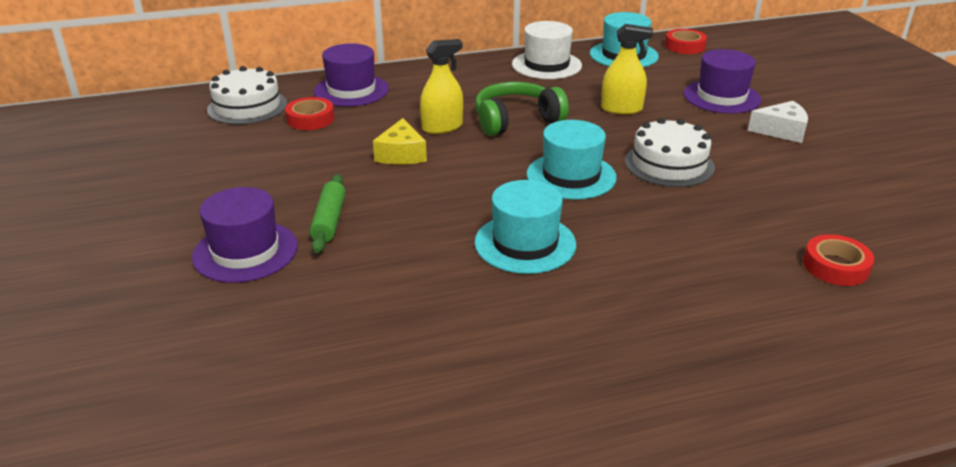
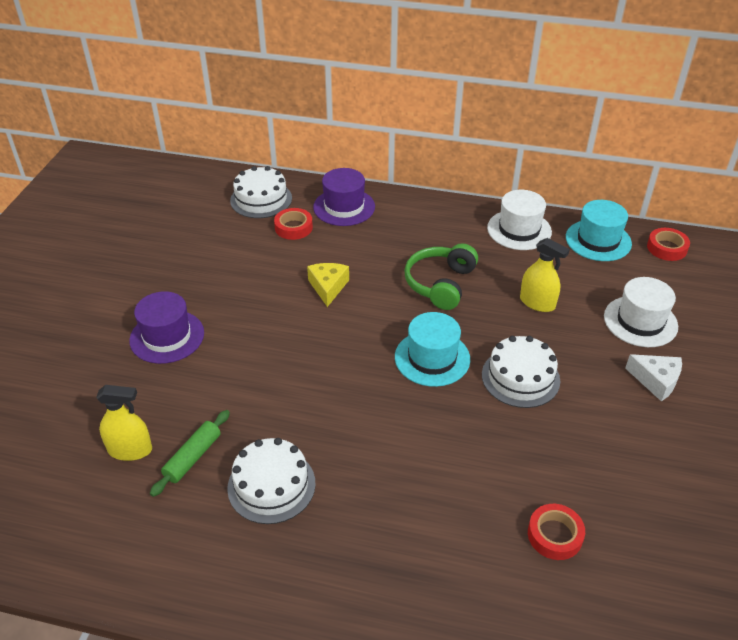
camera: 30 degrees right, 10 degrees up
(329, 221) = (234, 331): green rolling pin -> green rolling pin (193, 457)
(401, 154) = (328, 287): yellow cheese -> yellow cheese turned 150 degrees clockwise
(442, 127) = (379, 270): yellow spray bottle -> yellow spray bottle (130, 450)
(516, 120) = (440, 284): green headphones -> green headphones turned 75 degrees counterclockwise
(518, 338) = (271, 485): none -> white cake
(525, 243) = (343, 408): turquoise hat -> none
(721, 97) = (640, 321): purple hat -> white hat

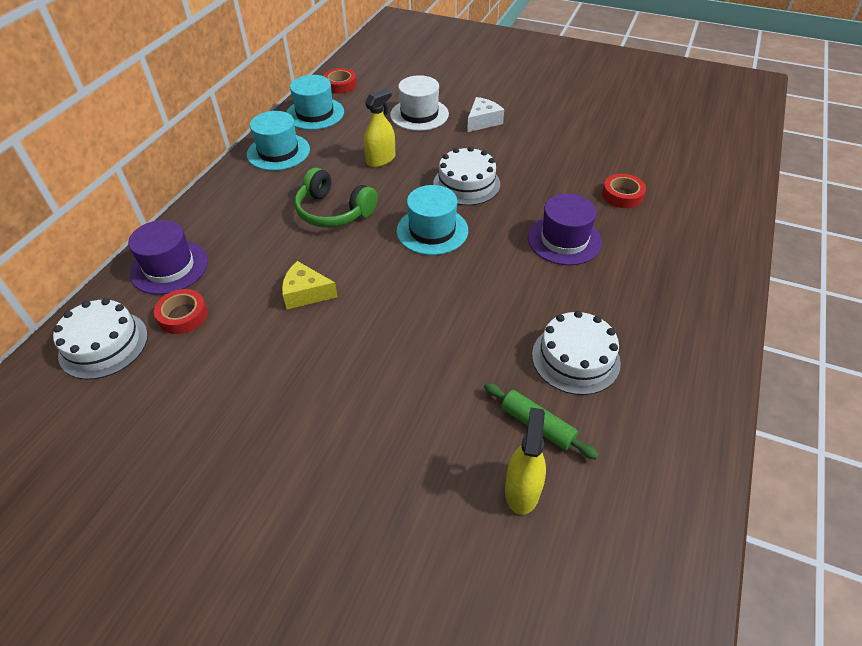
camera: 80 degrees left, 5 degrees up
(167, 336) = (339, 454): purple hat -> purple hat (564, 240)
(519, 230) = (278, 152): white hat -> turquoise hat

